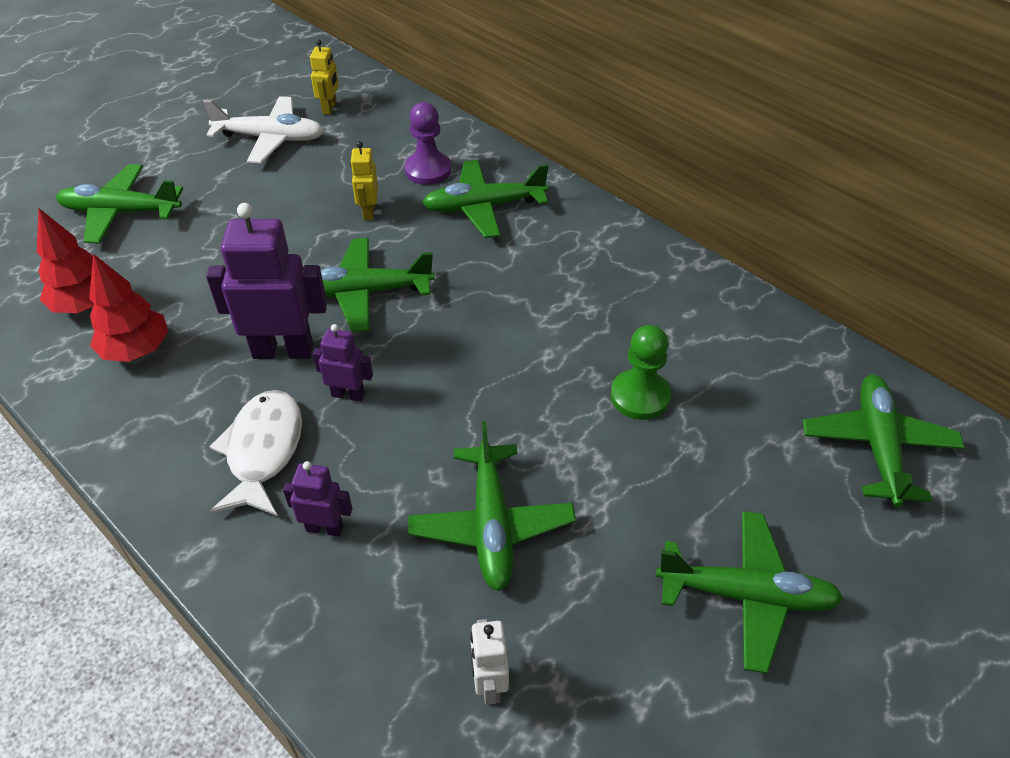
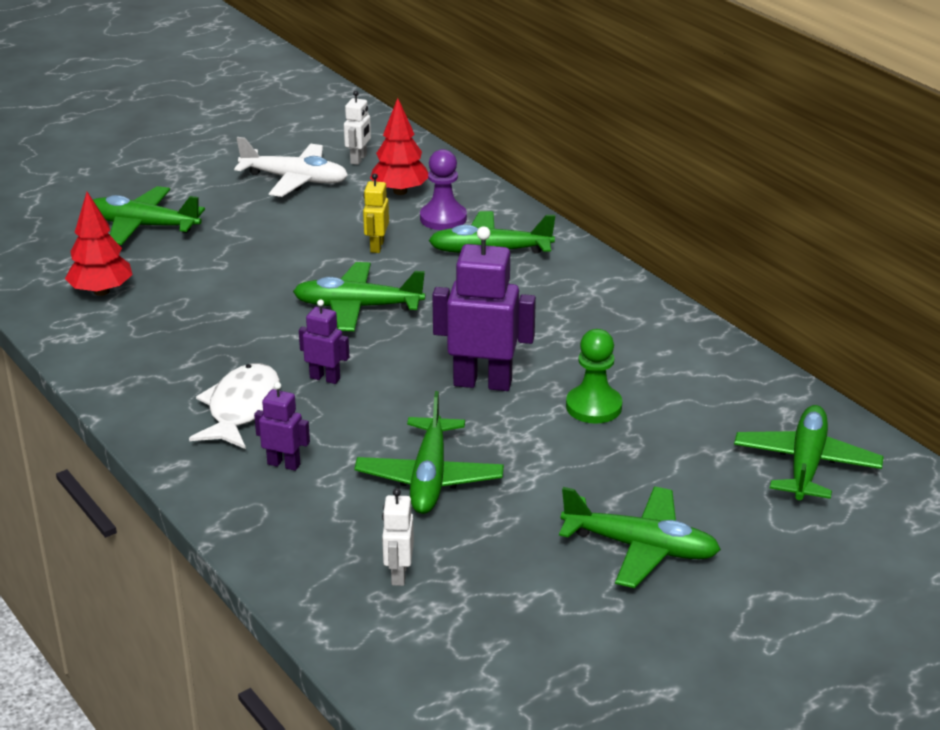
camera: 10 degrees right, 15 degrees down
(136, 350) = (142, 328): red tree -> red tree (400, 191)
(283, 350) = (273, 341): purple robot -> purple robot (482, 382)
(330, 108) = (359, 159): yellow robot -> white robot

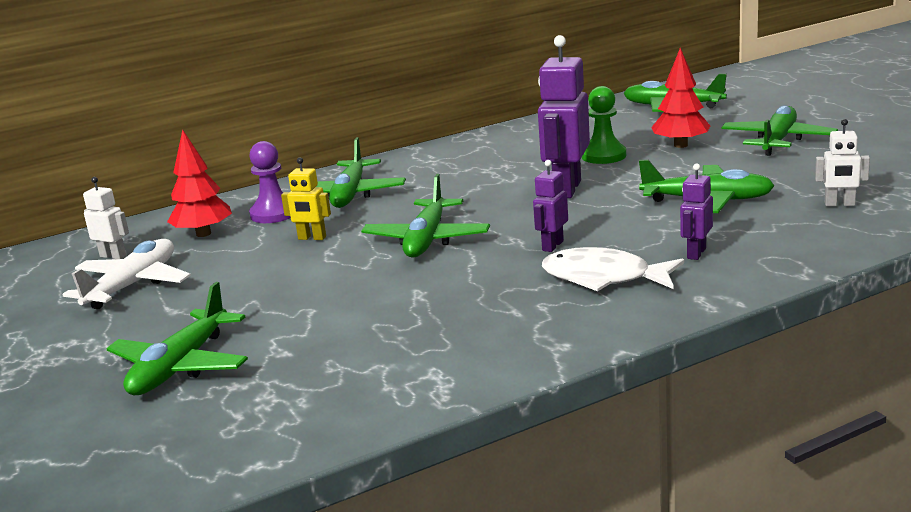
camera: 80 degrees left, 10 degrees down
(101, 291) = (336, 377): red tree -> red tree (680, 145)

